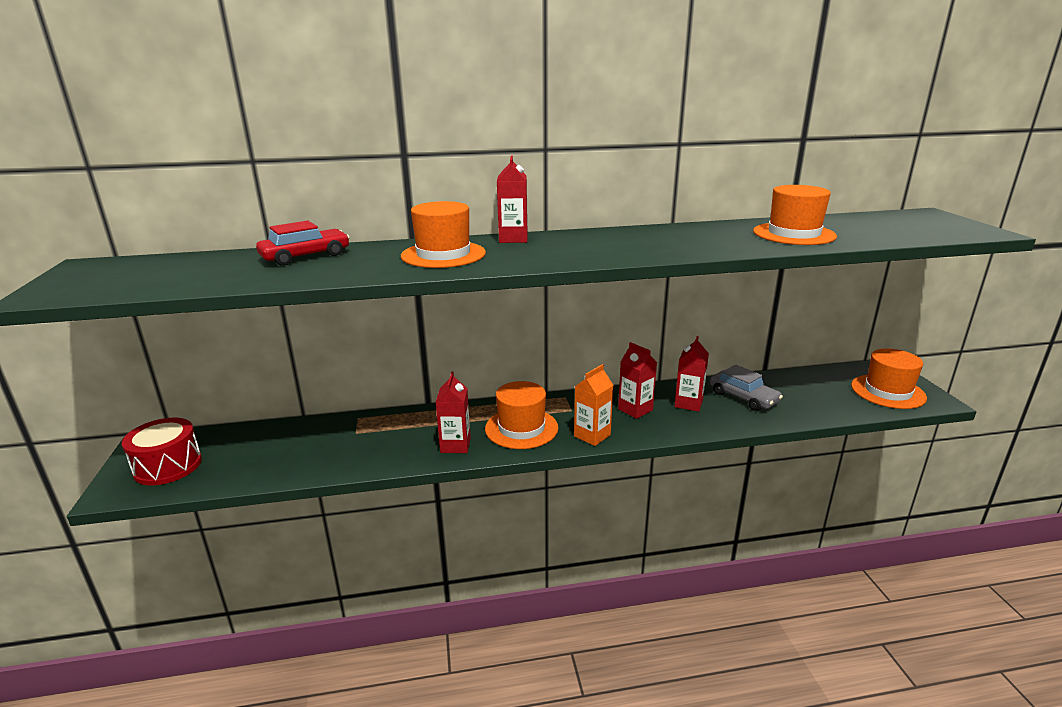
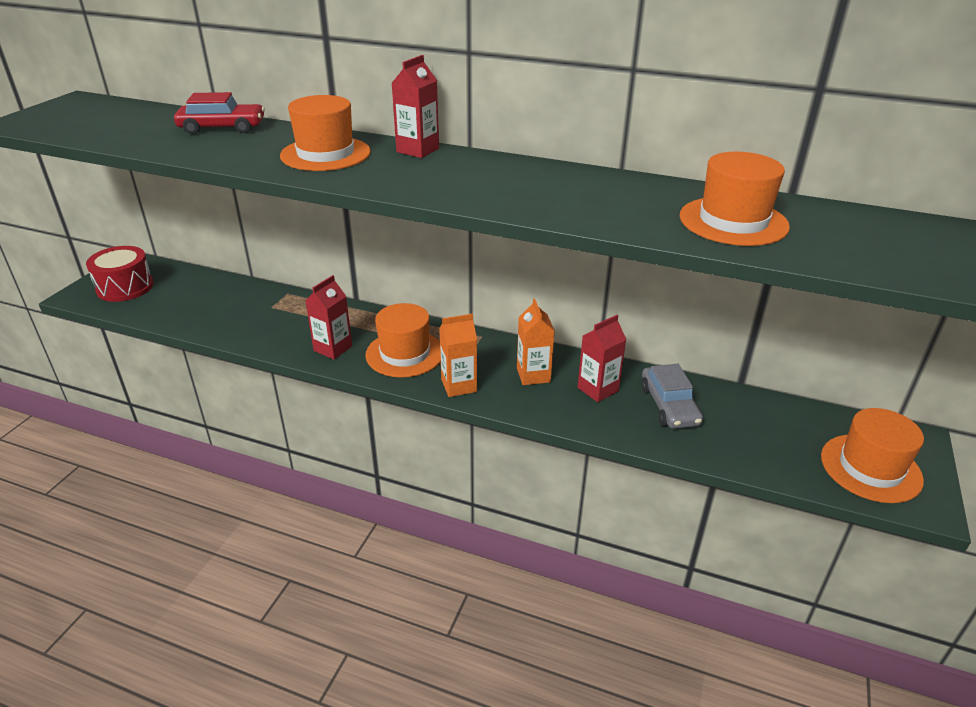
camera: 30 degrees right, 10 degrees up
(635, 409) = (533, 375): red carton -> orange carton

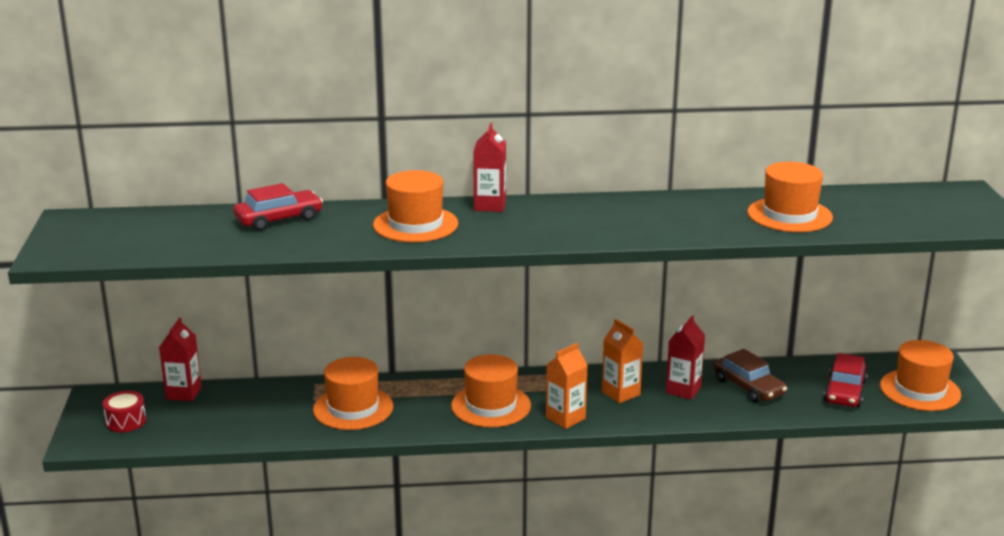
camera: 25 degrees left, 10 degrees down
(125, 287) = (126, 421): red drum -> red drum, size x0.63
(292, 323) = (353, 408): none -> orange hat
(333, 348) = (418, 419): red carton -> red carton (183, 393)
(669, 405) = (748, 387): grey car -> brown car
(775, 442) = (844, 391): none -> red car

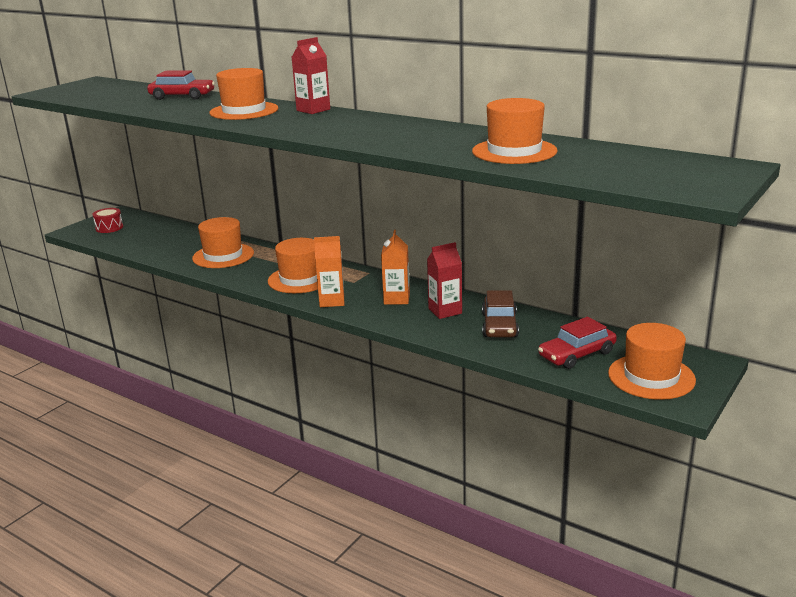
camera: 40 degrees right, 0 degrees up
(183, 393) = (159, 223): red carton -> none

